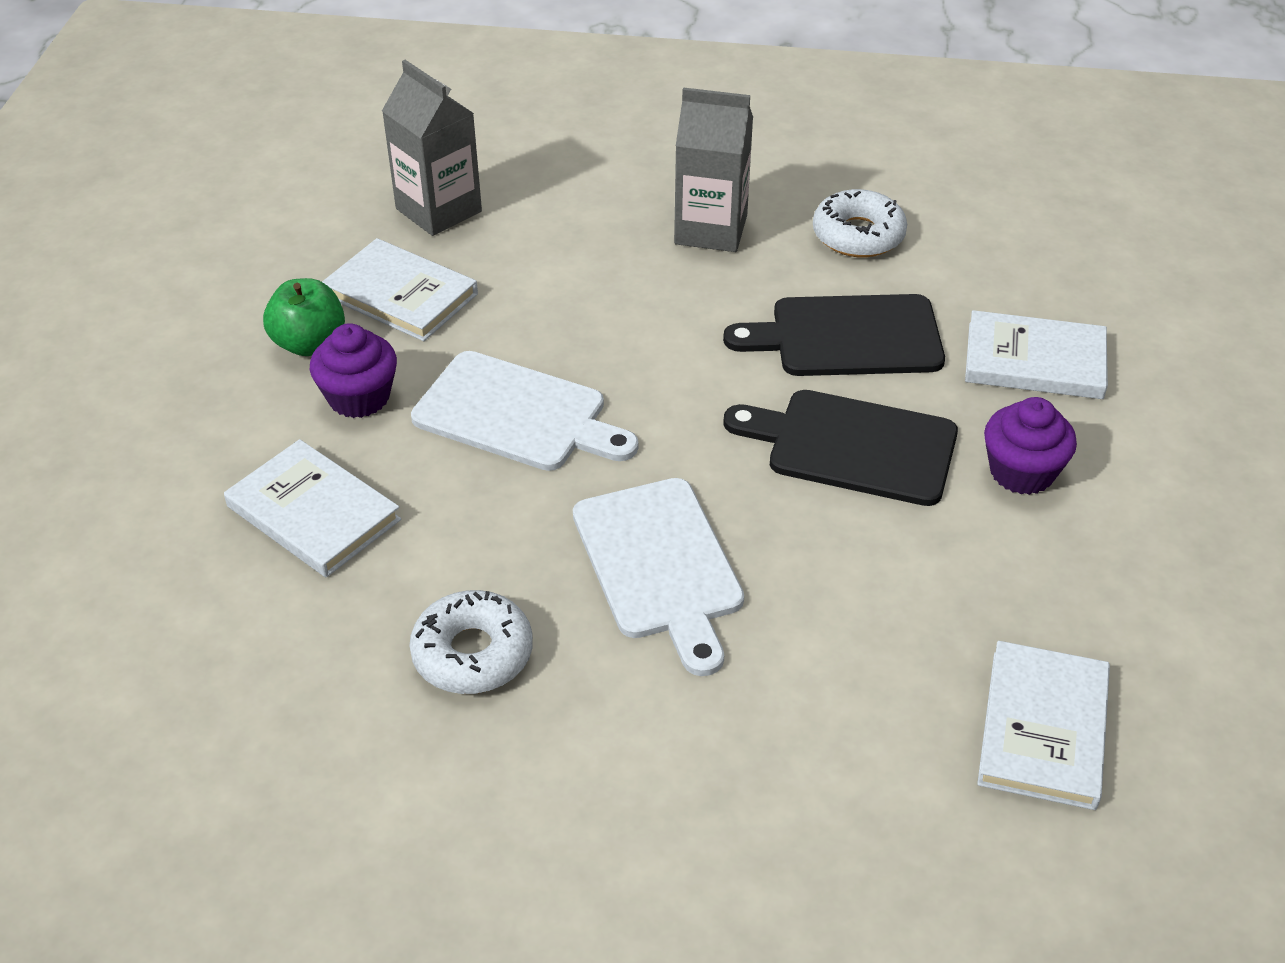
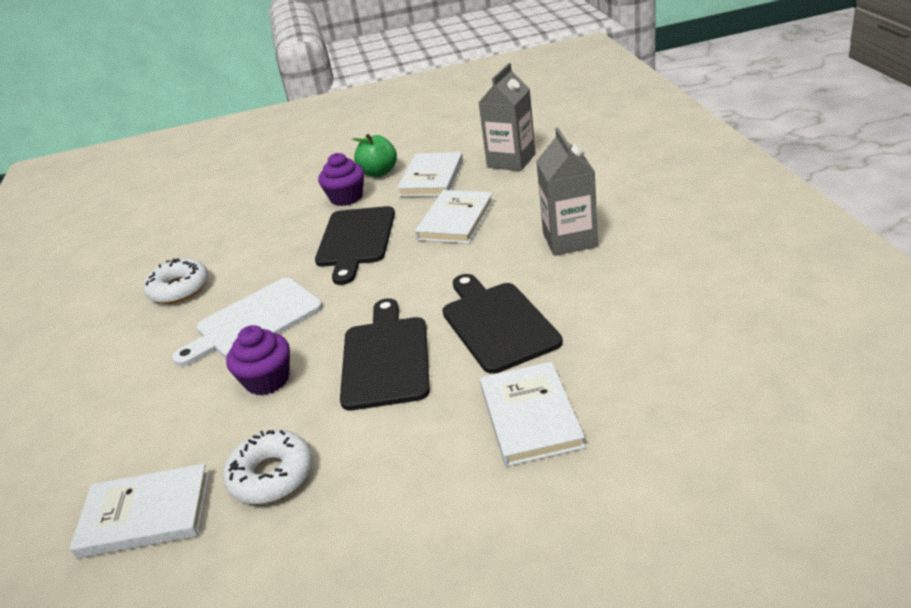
camera: 75 degrees right, 10 degrees down
(313, 513) = (261, 217): white book -> white book (456, 220)
(517, 414) = (355, 240): white cutting board -> black cutting board
(858, 235) = (617, 294): white donut -> white donut (271, 475)
(1021, 472) = (396, 442): purple cupcake -> purple cupcake (267, 380)

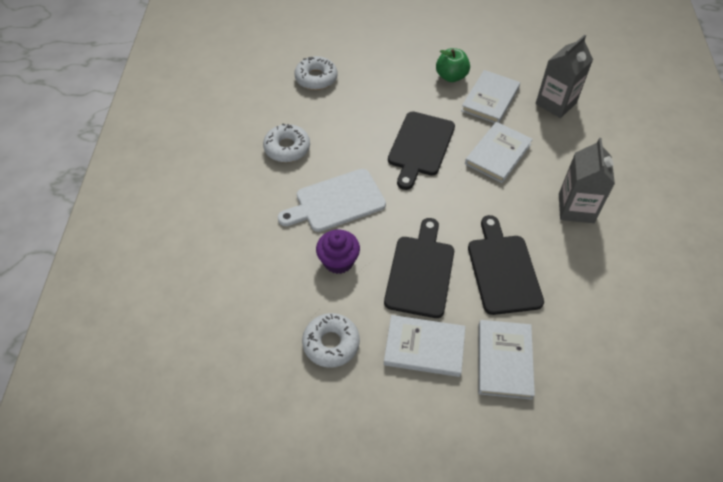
camera: 10 degrees right, 20 degrees up
(146, 514) = (250, 344): white book -> white book (424, 347)
(210, 217) = (316, 78): none -> white donut
(346, 198) = (421, 96): purple cupcake -> none

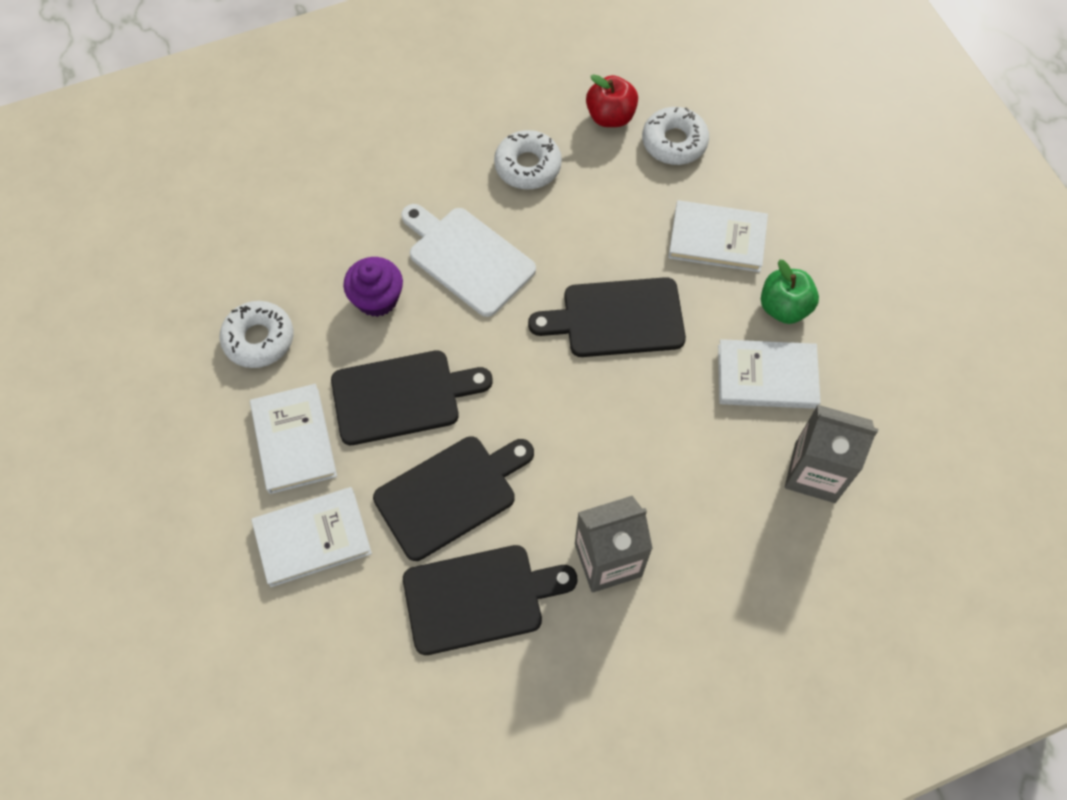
camera: 65 degrees right, 10 degrees up
(278, 98) = (610, 116): none -> red apple
(498, 154) = (658, 423): white book -> white book (717, 239)
(580, 280) = (480, 598): none -> black cutting board

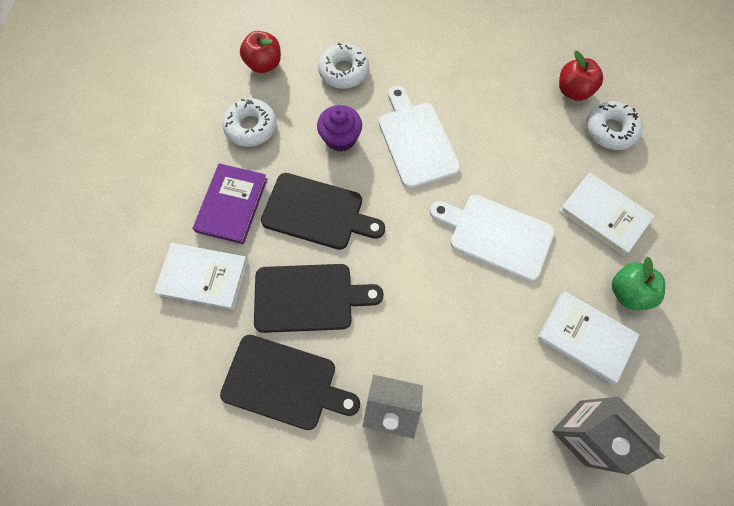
camera: 30 degrees right, 5 degrees up
(226, 256) = (264, 64): none -> red apple
(294, 440) = (232, 205): white book -> purple book
(528, 166) = (494, 98): white donut -> white donut (344, 71)
(616, 318) = (496, 235): black cutting board -> white cutting board

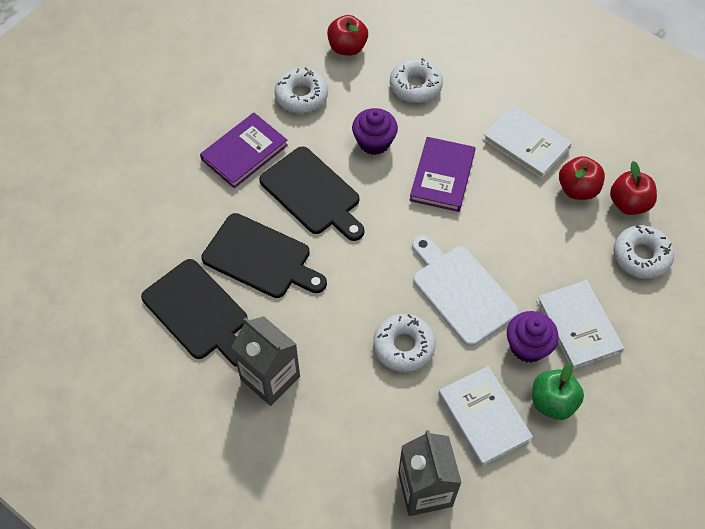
camera: 30 degrees right, 10 degrees down
(203, 277) = (185, 198): white book -> white book (526, 144)
(416, 141) = (442, 176): white cutting board -> purple book
(482, 311) = (403, 346): none -> white donut
(528, 98) = (577, 189): none -> red apple
(578, 254) = (528, 346): none -> purple cupcake

